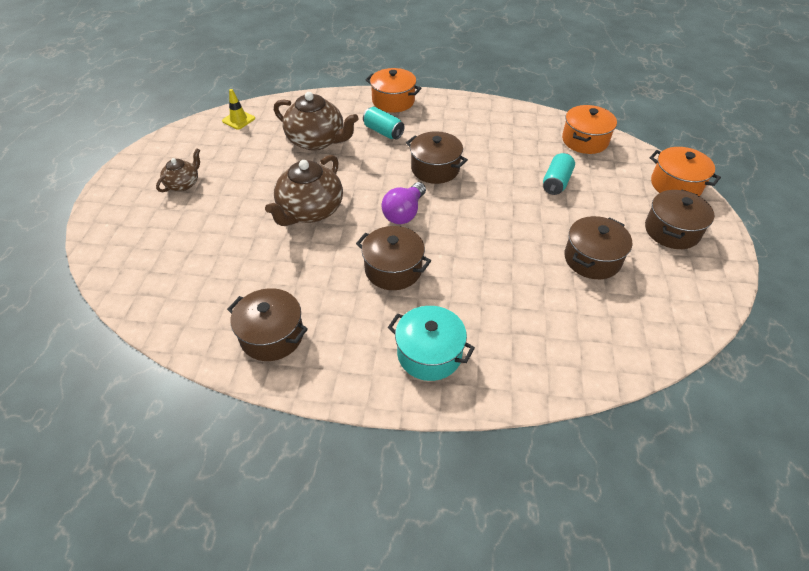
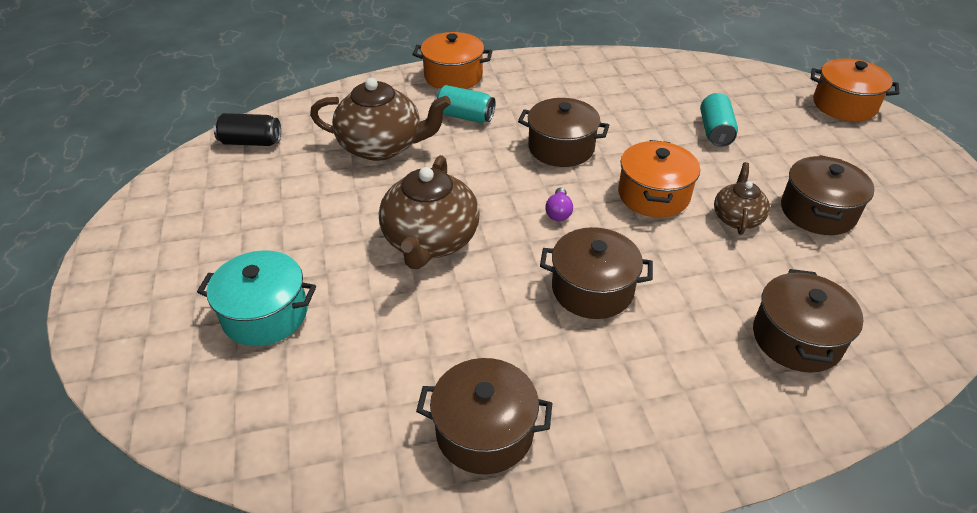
camera: 20 degrees left, 5 degrees down
(183, 184) = (218, 249): brown teapot -> brown teapot (737, 218)
(238, 120) = (251, 142): yellow traffic cone -> black can
(404, 213) = (558, 212): purple light bulb -> purple light bulb, size x0.55
(429, 354) = (712, 388): turquoise pot -> turquoise pot (265, 314)
(585, 140) = (713, 77): orange pot -> orange pot (653, 195)
(672, 231) = (877, 157): brown pot -> brown pot (796, 338)

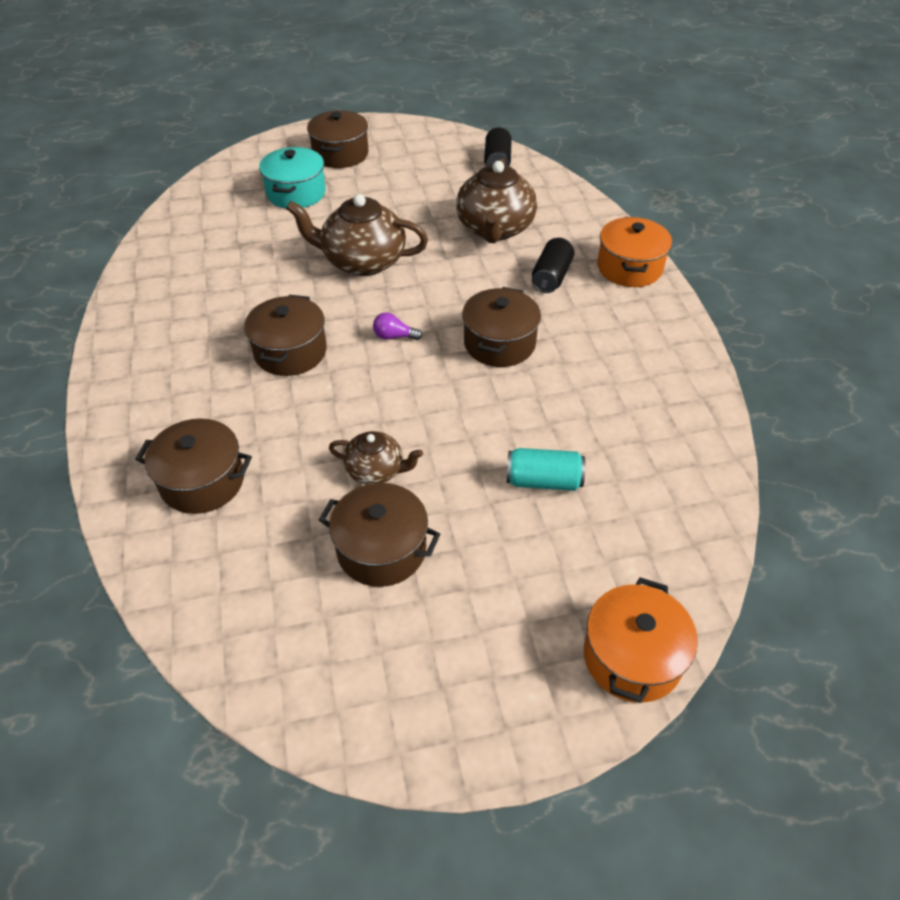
camera: 90 degrees right, 5 degrees up
(464, 116) = (551, 277): turquoise can -> black can
(484, 431) = (168, 291): brown pot -> brown pot (340, 154)
(653, 195) = (418, 407): orange pot -> none

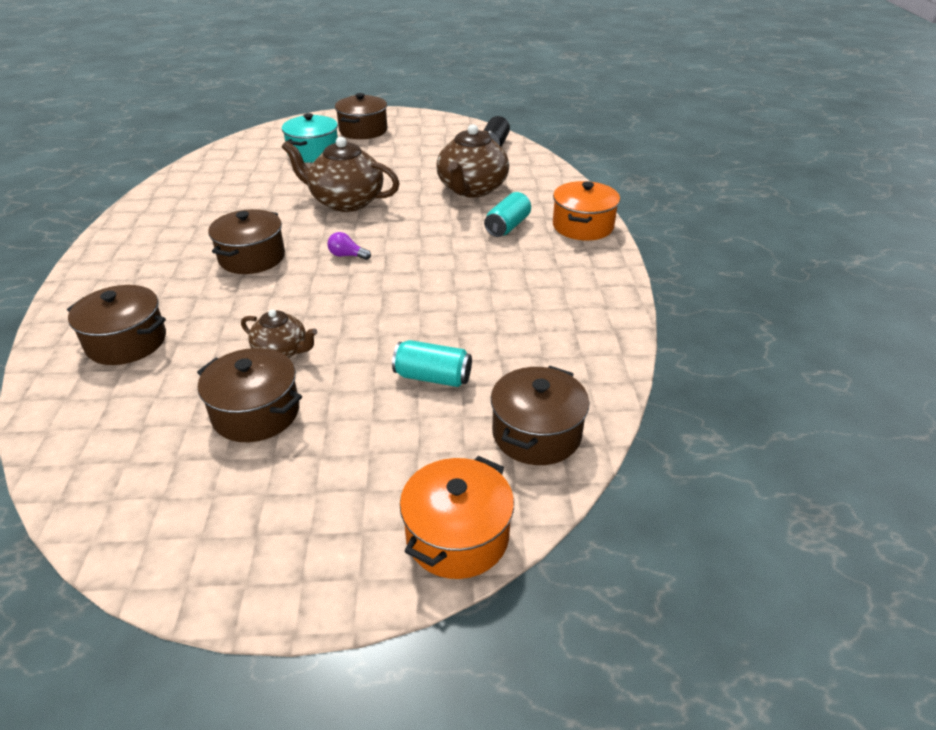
camera: 10 degrees right, 10 degrees down
(499, 343) = (439, 269): brown pot -> brown pot (536, 434)
(551, 277) = (507, 226): black can -> turquoise can

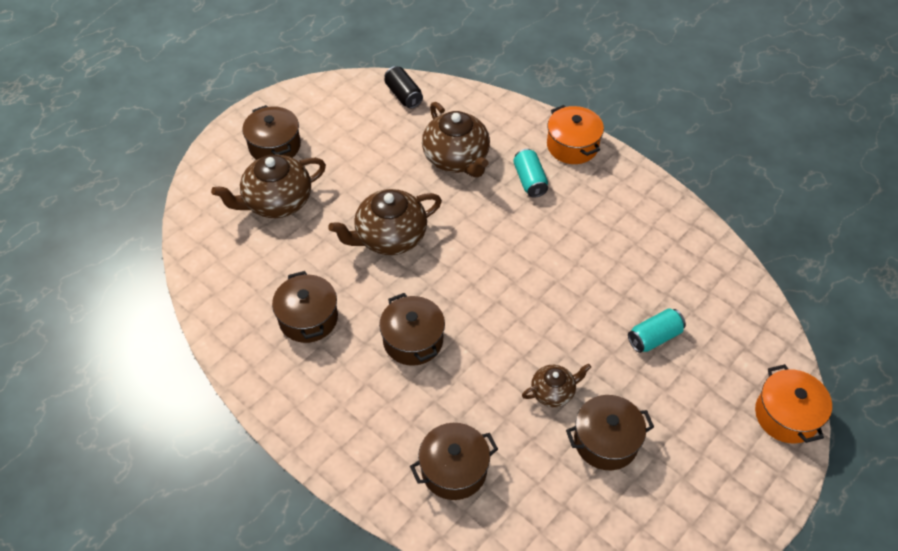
camera: 45 degrees left, 15 degrees up
(313, 153) = (277, 202): turquoise pot -> brown teapot
(347, 255) = (471, 287): purple light bulb -> none
(536, 434) = (744, 329): brown pot -> brown pot (308, 318)

